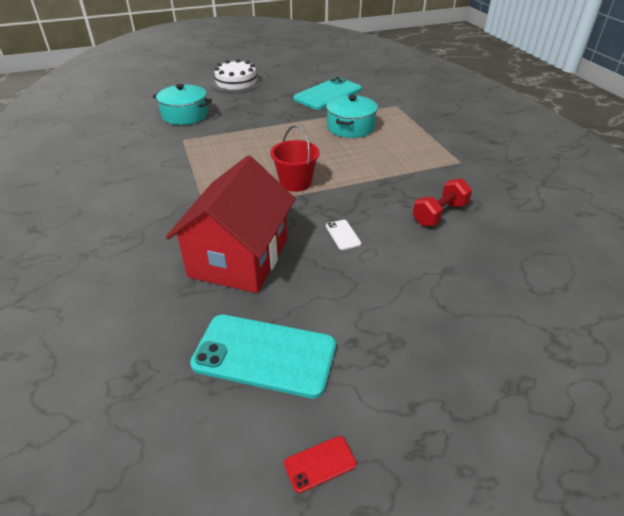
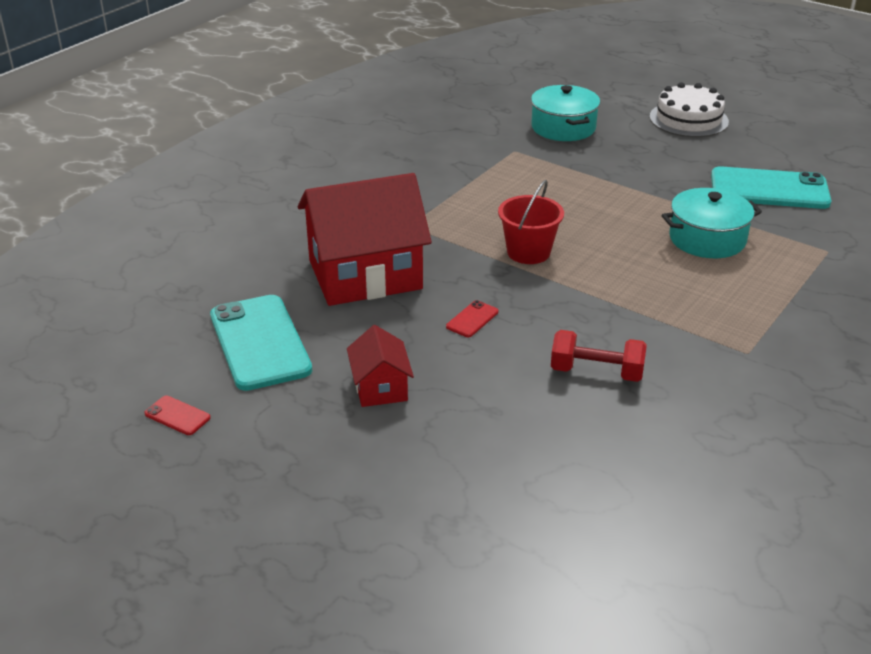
camera: 55 degrees right, 5 degrees down
(343, 235) = (472, 319): white phone -> red phone
(382, 311) = (380, 387): none -> red house

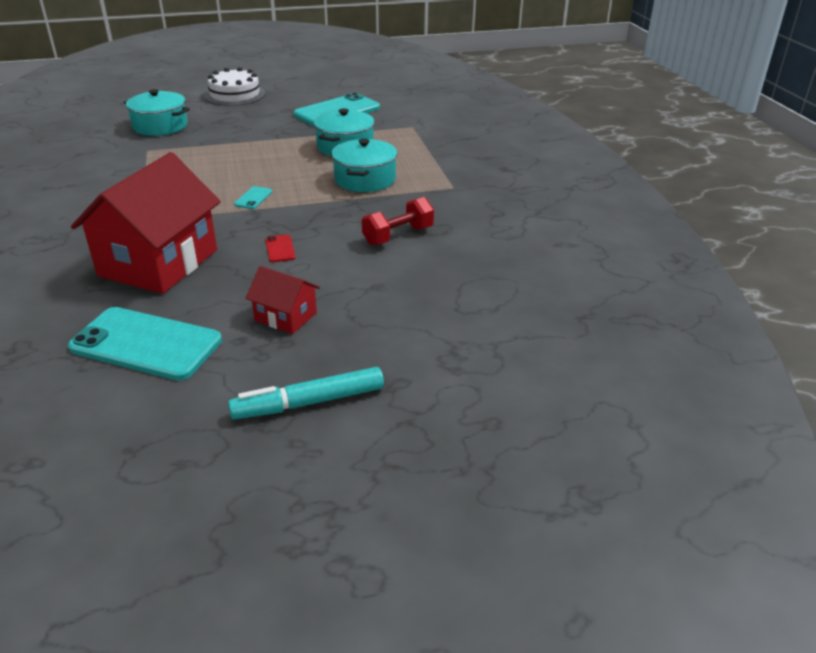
camera: 50 degrees left, 0 degrees up
(177, 416) = (159, 427): red phone -> none
(286, 473) = (309, 402): none -> turquoise marker
(528, 252) = (253, 198): red bucket -> turquoise phone
(666, 289) = (365, 179): none -> turquoise pot

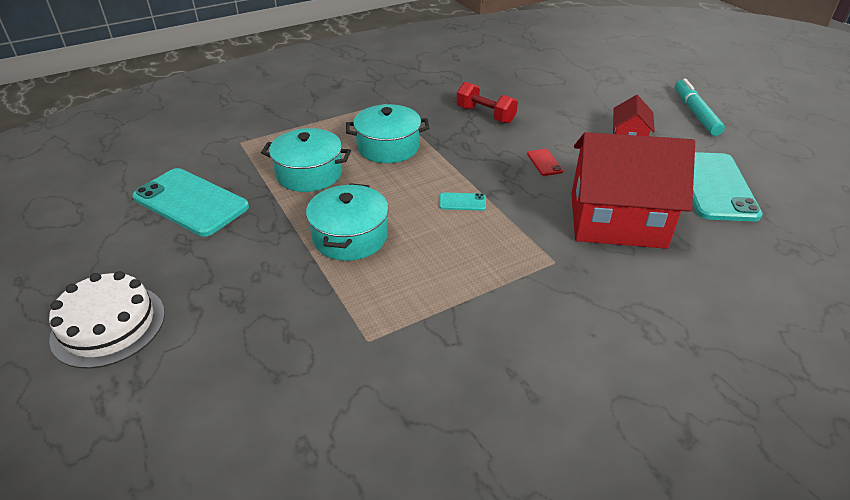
camera: 105 degrees left, 5 degrees up
(160, 126) = (268, 366): turquoise pot -> turquoise pot (350, 237)
(280, 249) = (544, 162): red phone -> red phone turned 75 degrees counterclockwise
(309, 402) = (695, 113): turquoise marker -> turquoise marker turned 150 degrees counterclockwise

